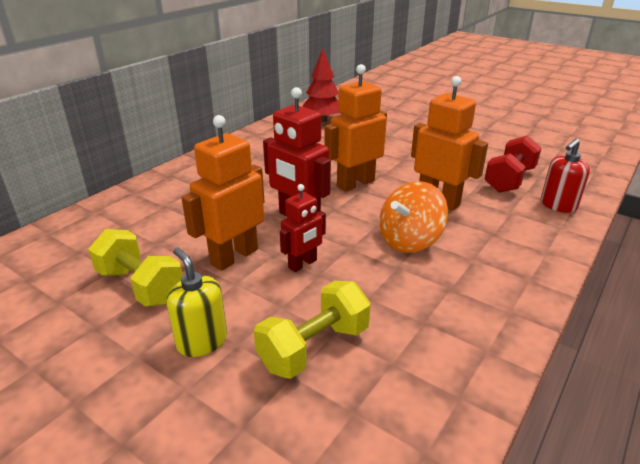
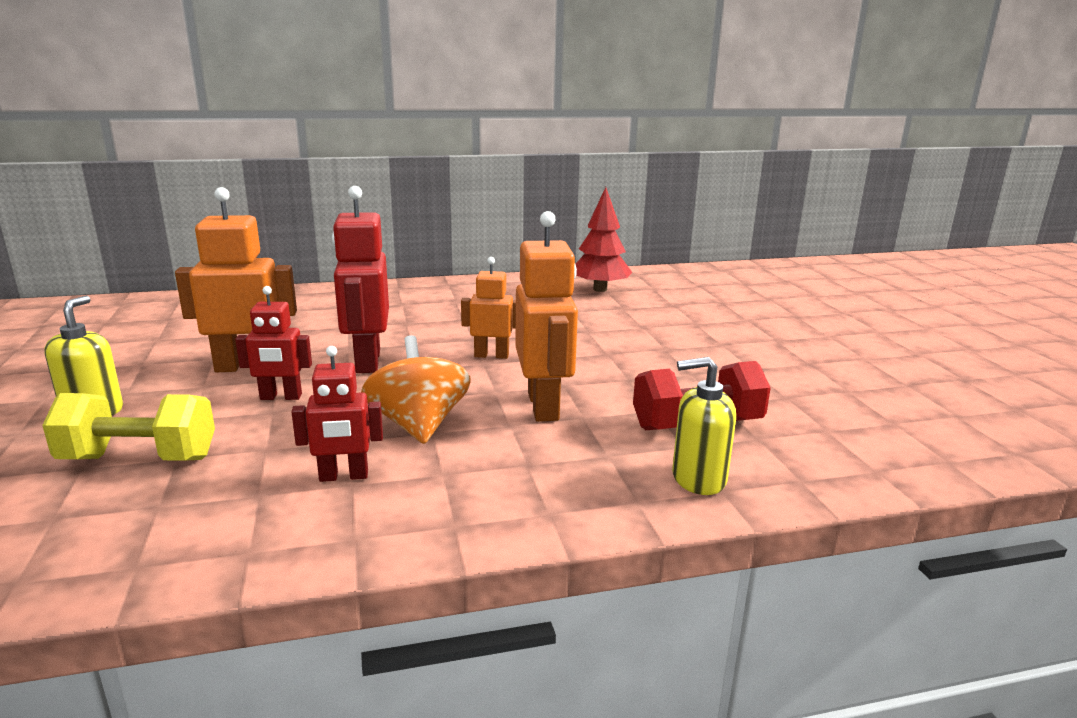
camera: 40 degrees right, 10 degrees down
(140, 286) = (147, 357): yellow dumbbell -> none
(355, 183) = (491, 355): orange robot -> orange robot, size x0.60
(409, 241) = (418, 425): orange spinning top -> orange spinning top turned 75 degrees clockwise
(439, 287) = (344, 476): none -> red robot
(558, 205) = (698, 478): red soap dispenser -> yellow soap dispenser

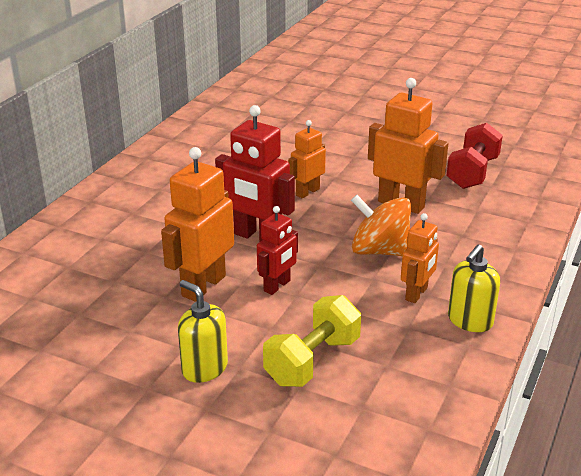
camera: 50 degrees left, 10 degrees up
(344, 476) = (416, 294): red robot -> orange robot
(600, 289) = (245, 112): red tree -> none
(698, 478) = (524, 198): yellow soap dispenser -> yellow soap dispenser (470, 321)

